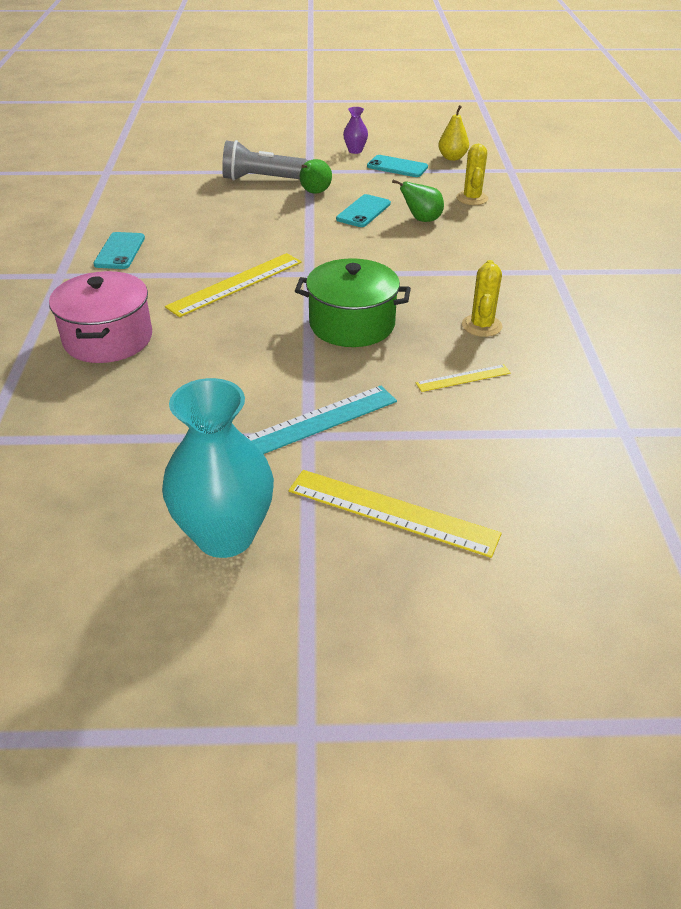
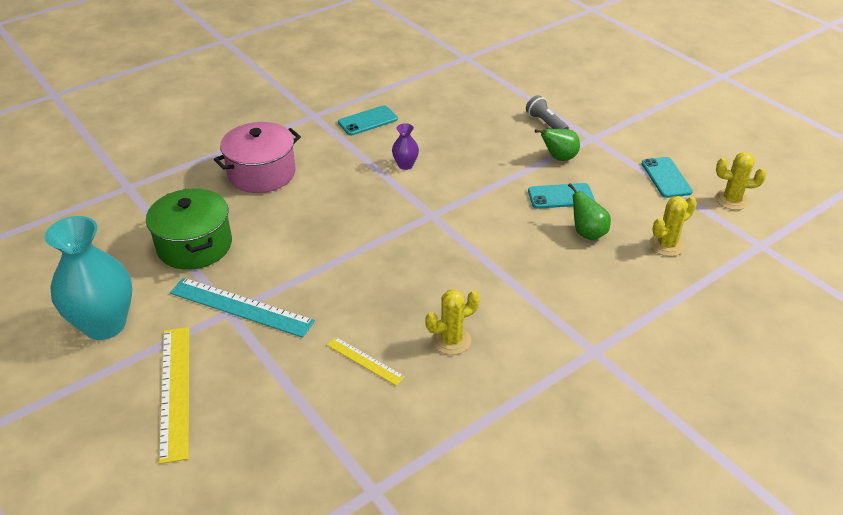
camera: 55 degrees right, 0 degrees up
(236, 284) = (380, 189): yellow ruler -> none
(261, 179) = (546, 123): grey flashlight -> grey flashlight, size x0.62
(352, 324) = (383, 269): green pot -> green pot (194, 245)
(355, 151) = (663, 142): purple vase -> purple vase (405, 165)
(452, 158) = (732, 200): yellow pear -> yellow cactus

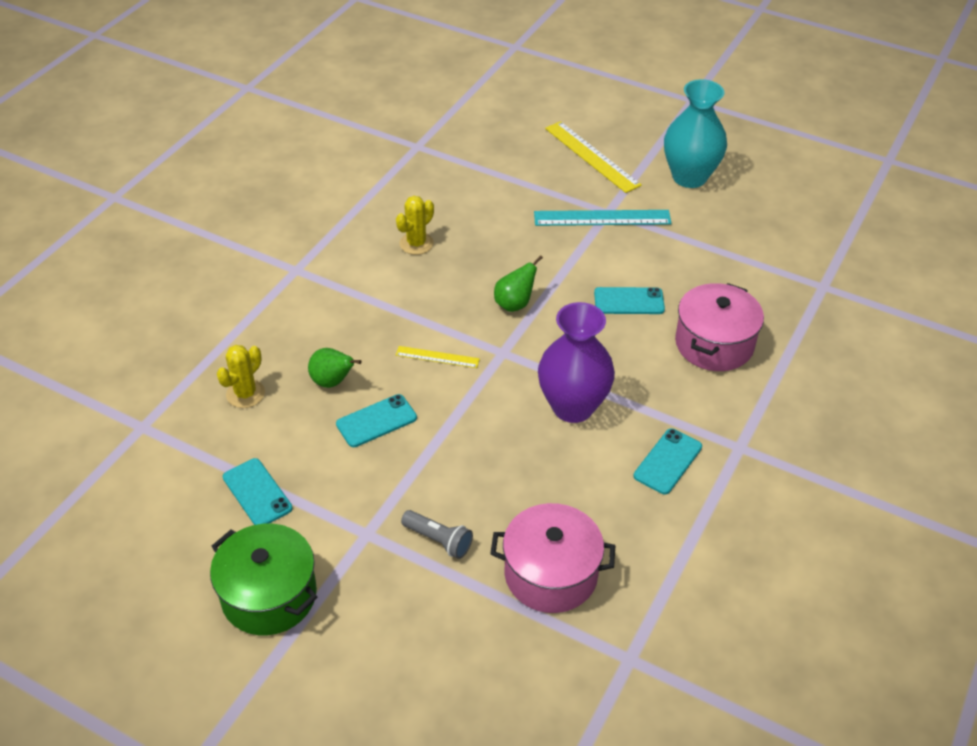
camera: 155 degrees right, 5 degrees up
(194, 245) = (693, 252): green pot -> green pot (269, 595)
(294, 222) = (629, 301): none -> turquoise phone
(365, 360) = (474, 211): yellow ruler -> yellow ruler (437, 357)
(405, 165) = (573, 407): purple vase -> purple vase, size x2.24
(485, 94) = (551, 574): none -> pink pot
(559, 158) = (399, 481): green pear -> green pear (514, 304)
(732, 200) = (173, 483): yellow cactus -> none

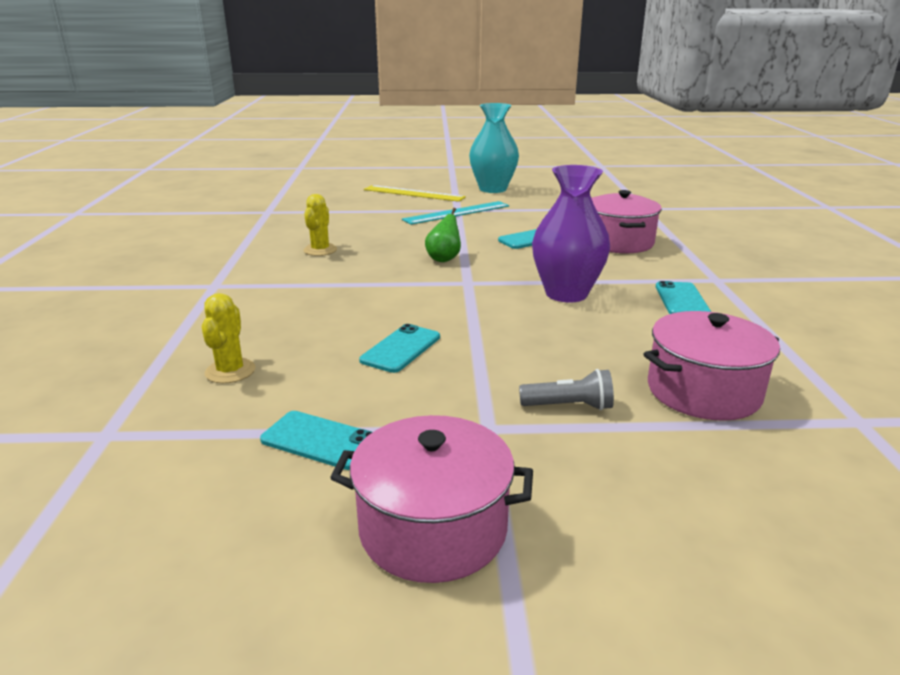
camera: 30 degrees left, 20 degrees down
(269, 595) = (433, 528): green pot -> pink pot
(333, 382) = (325, 337): green pear -> none
(437, 357) = (413, 298): yellow ruler -> none

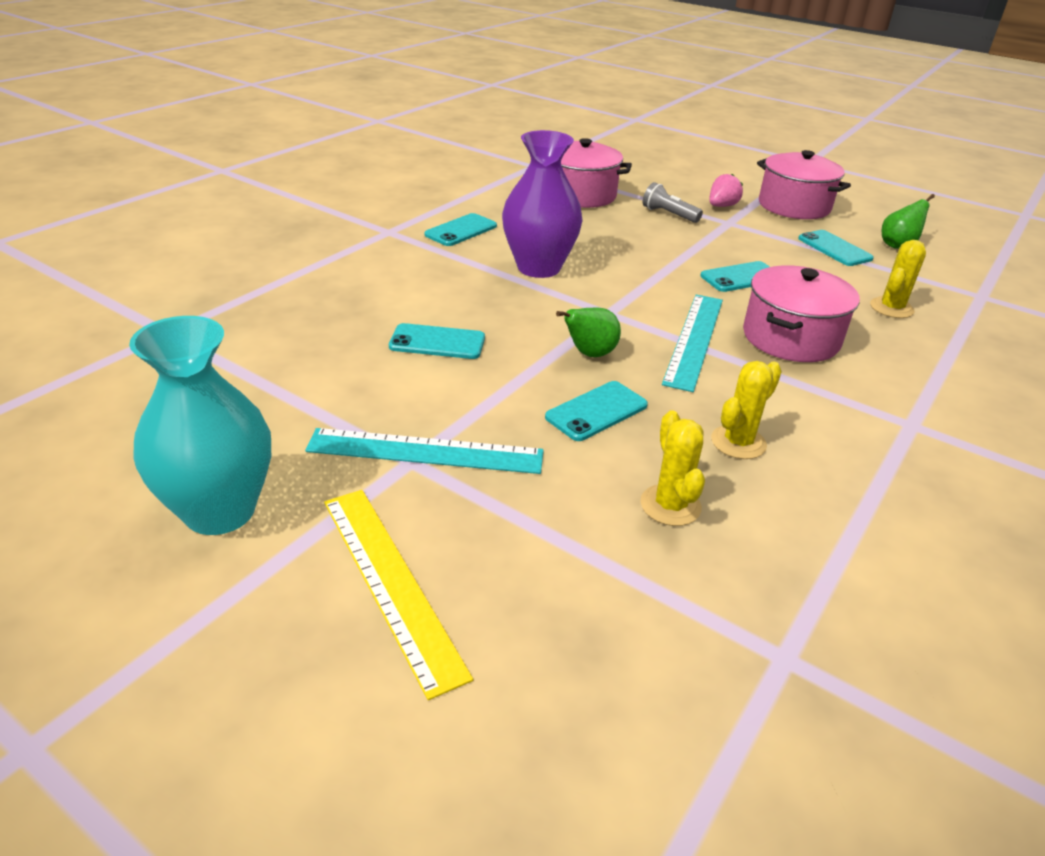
camera: 145 degrees left, 10 degrees up
(221, 497) = (898, 245): none -> green pear
(336, 226) = (670, 505): none -> yellow cactus
(390, 286) = (694, 340): none -> turquoise ruler
(405, 240) = (596, 411): none -> turquoise phone
(533, 462) = (721, 206): none -> pink strawberry
(618, 242) = (357, 296): pink pot -> pink pot (791, 338)

